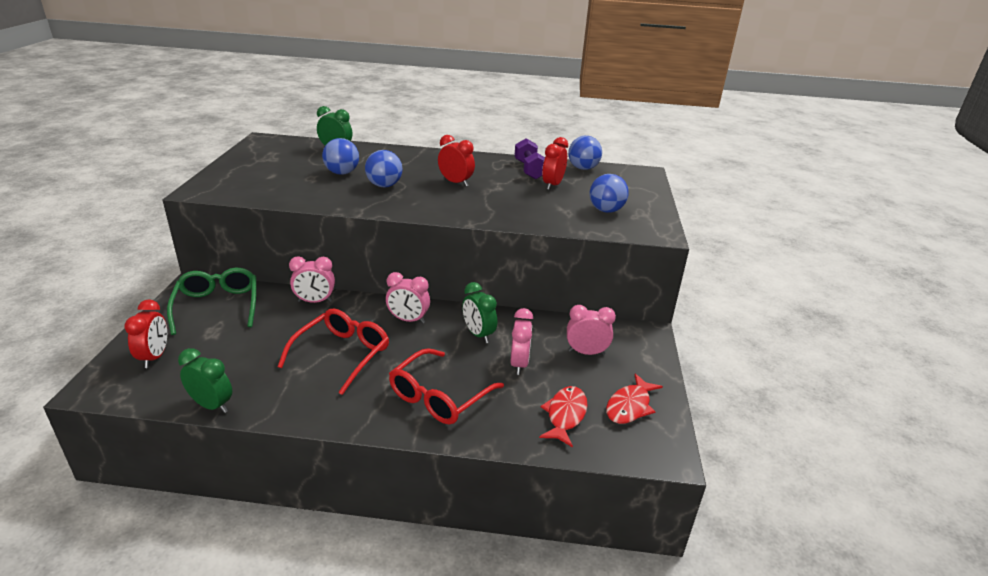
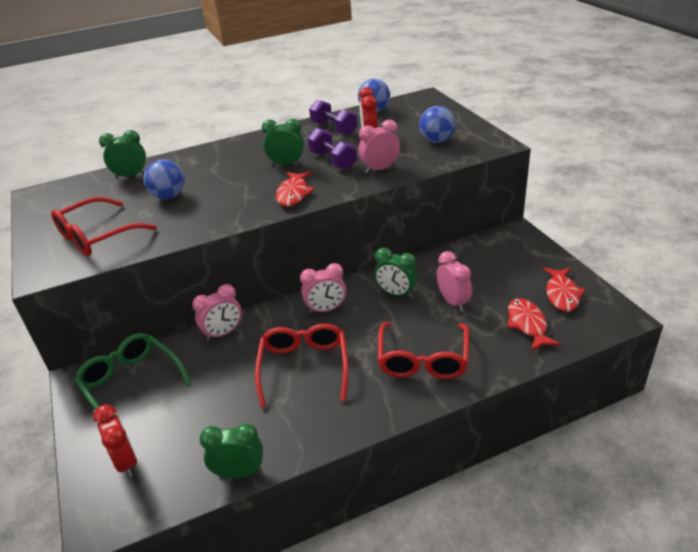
camera: 25 degrees left, 5 degrees up
(262, 181) = (97, 236): none -> red glasses
(384, 185) = (226, 192): blue ball -> none
(431, 206) = (293, 194): none -> red fish
(455, 183) = (286, 164): red clock -> green clock
(495, 193) = (333, 161): none -> purple dumbbell
(586, 352) = (491, 268): pink clock -> pink clock (380, 169)

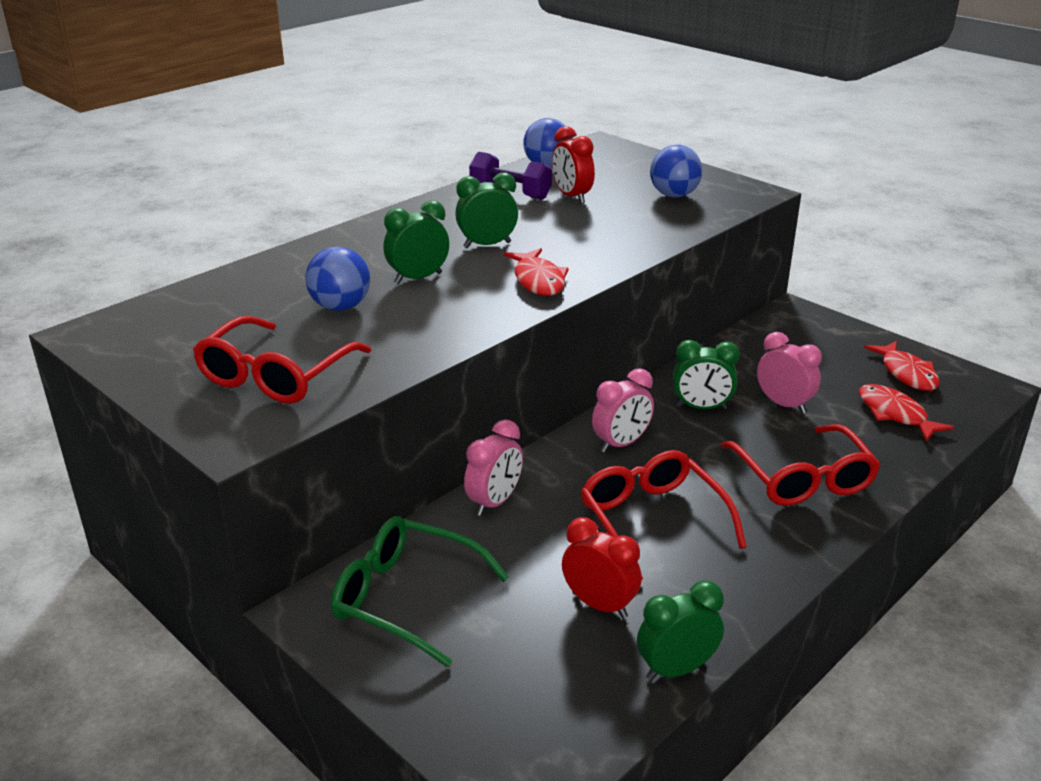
camera: 25 degrees left, 5 degrees down
(126, 462) = (494, 701): red clock -> red clock (599, 605)
(131, 176) = (242, 288): green clock -> green clock (418, 278)
(333, 161) = (552, 233): purple dumbbell -> none
(380, 169) = (631, 236): pink clock -> none

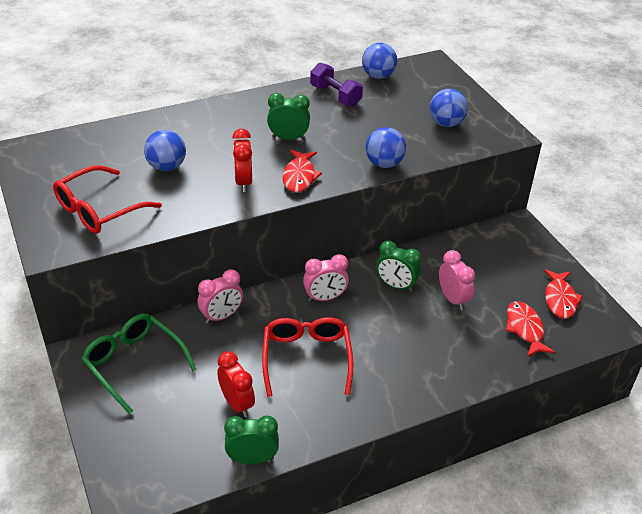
camera: 20 degrees right, 10 degrees up
(418, 278) = (227, 155): green clock -> none
(572, 197) = (374, 108): red clock -> red clock (243, 182)
(636, 247) = (384, 164): none -> blue ball
(802, 479) = (423, 358): red glasses -> none

